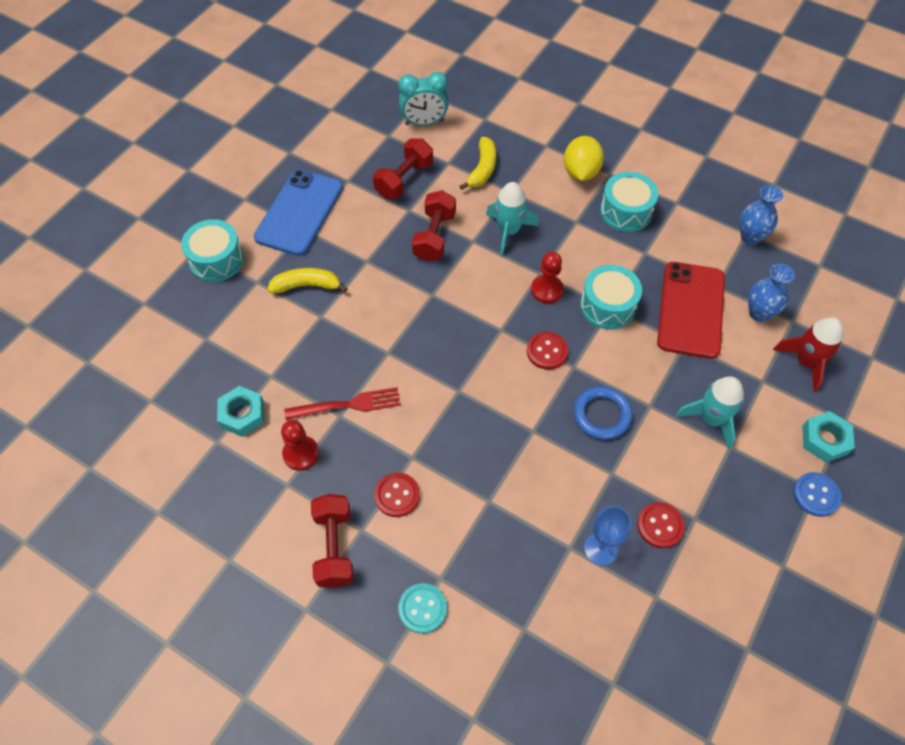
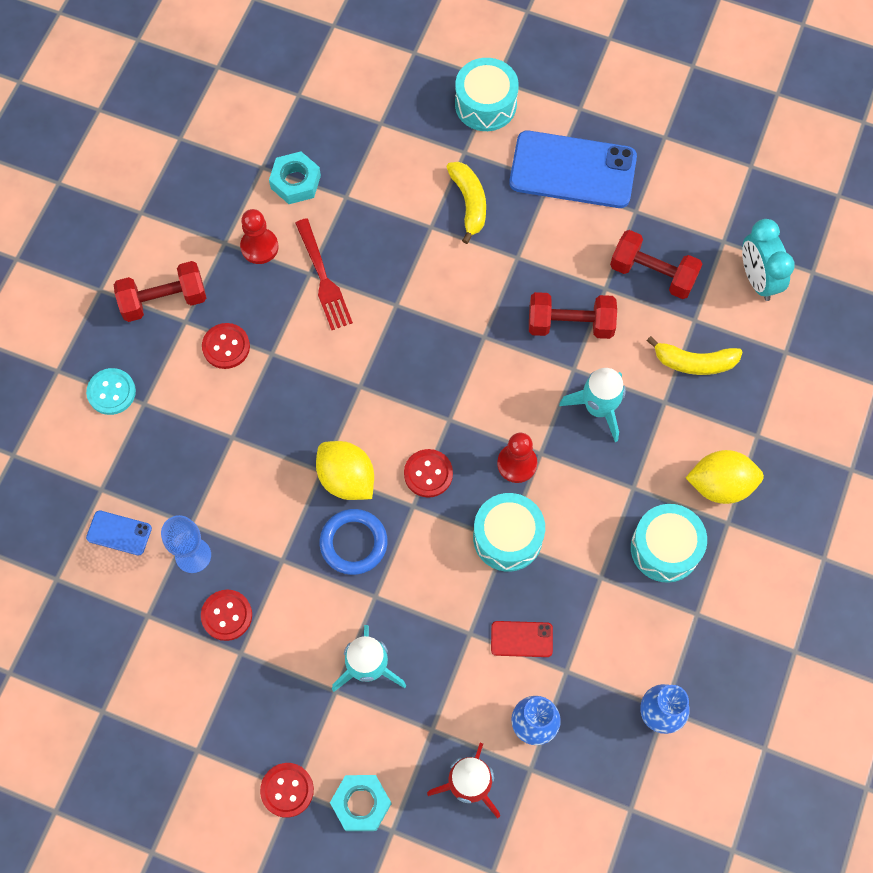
camera: 80 degrees right, 10 degrees up
(543, 412) = (346, 479): none -> yellow lemon
(572, 615) = (119, 533): none -> blue phone
(691, 310) = (521, 639): red phone -> red phone, size x0.45
(816, 495) = (287, 790): blue button -> red button

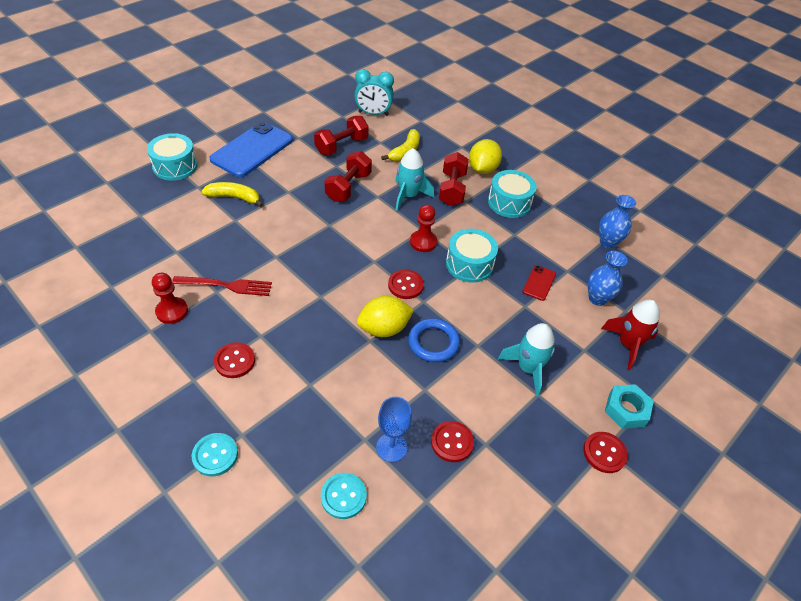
camera: 70 degrees left, 20 degrees down
(119, 533) = (343, 496): blue phone -> turquoise button
(164, 300) = (164, 387): red dumbbell -> red dumbbell (452, 189)
(295, 182) = (140, 273): turquoise nut -> none

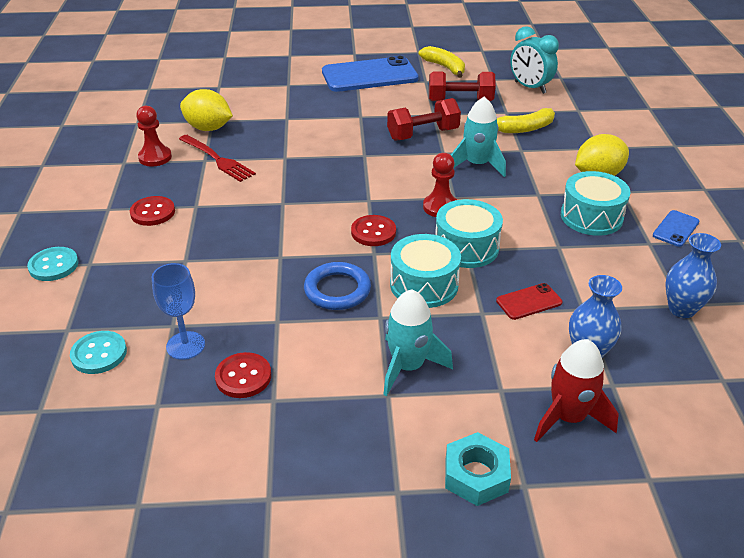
camera: 45 degrees right, 10 degrees down
(175, 166) = (289, 65): turquoise drum -> turquoise drum (424, 285)
(234, 197) = (307, 103): yellow banana -> yellow banana (445, 67)
(384, 329) = (305, 254): yellow lemon -> yellow lemon (208, 128)
(452, 189) = (535, 178): red dumbbell -> none
(555, 188) = (675, 229): none -> blue phone
(604, 453) = (390, 494): red button -> none

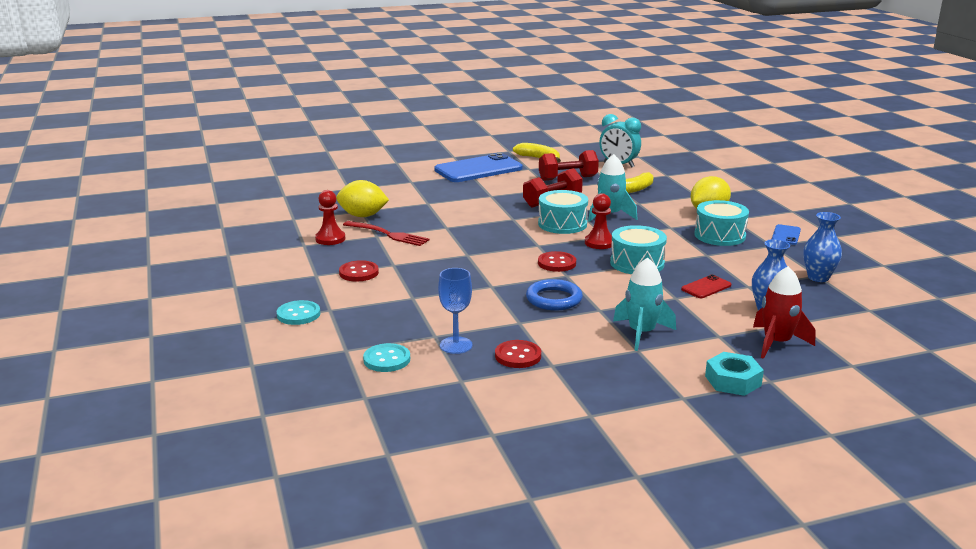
camera: 15 degrees left, 15 degrees down
(424, 285) = (620, 288): turquoise drum -> turquoise drum (562, 224)

